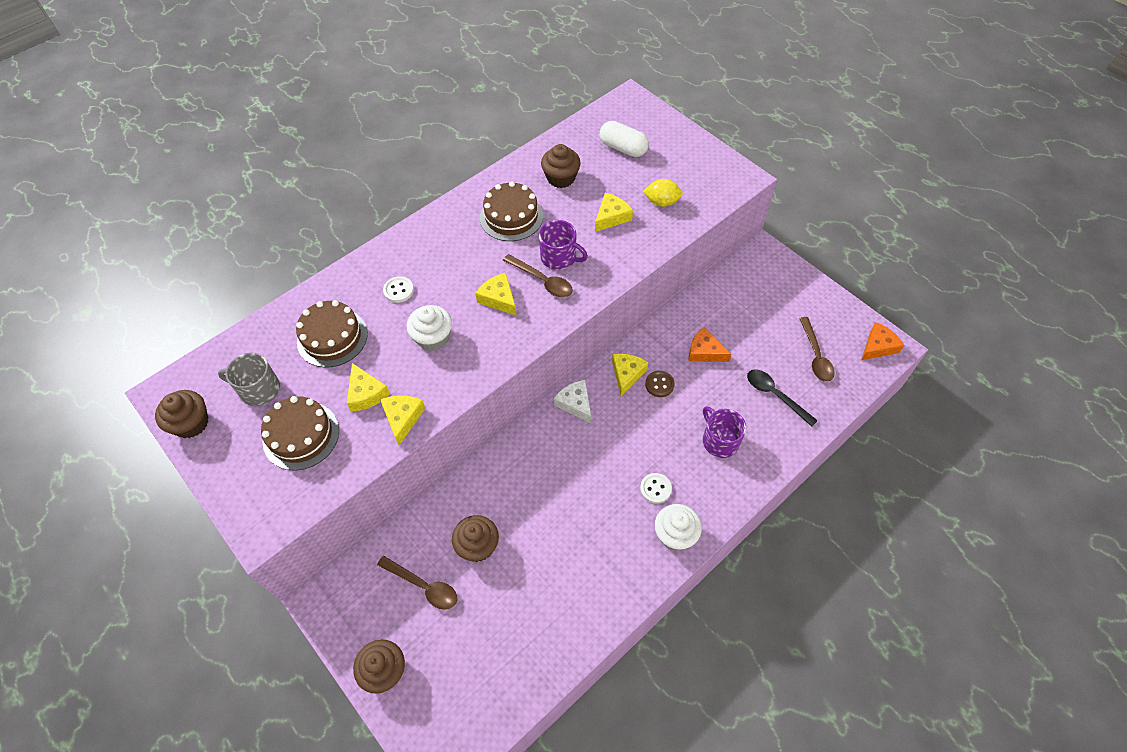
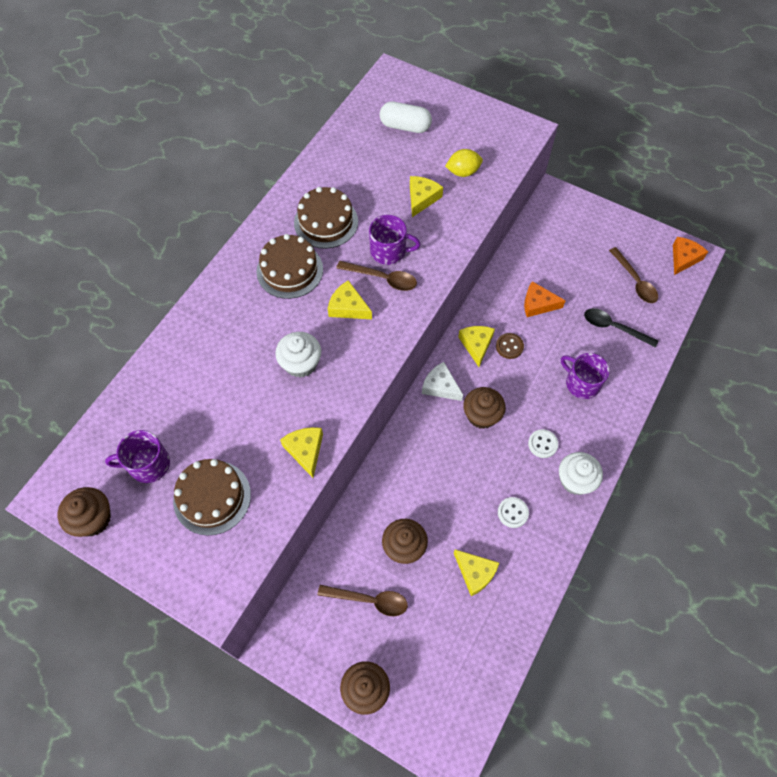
camera: 20 degrees left, 5 degrees up
(259, 389) = (148, 464): grey mug -> purple mug
(332, 337) = (199, 391): brown cake -> brown cake (290, 270)
(366, 393) = (259, 437): yellow cheese -> yellow cheese (475, 573)
(398, 290) = (246, 325): white button -> white button (512, 513)
(561, 178) = (358, 171): brown cupcake -> brown cupcake (482, 415)

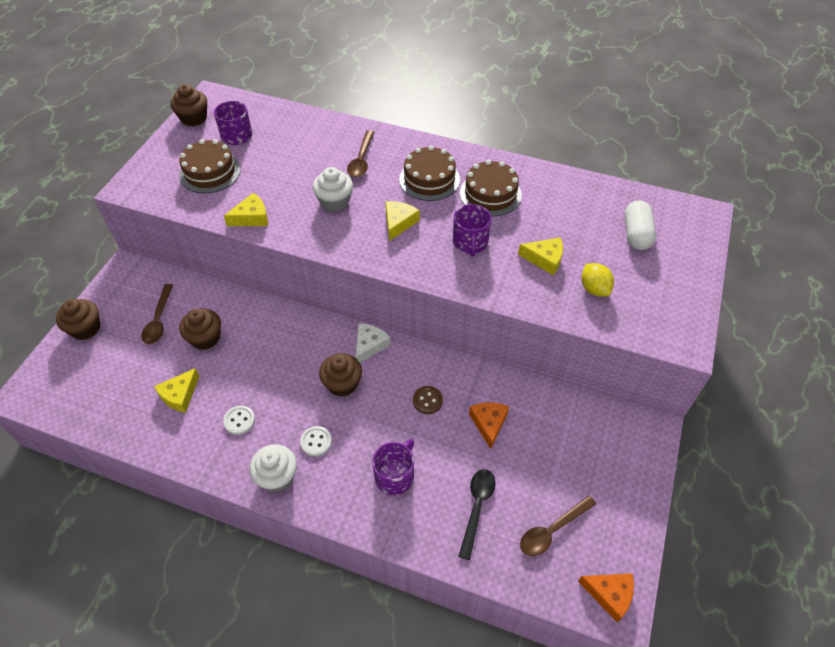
camera: 80 degrees right, 10 degrees down
(382, 278) = (436, 242): brown spoon -> brown spoon (361, 160)
(476, 345) = (423, 370): yellow cheese -> none

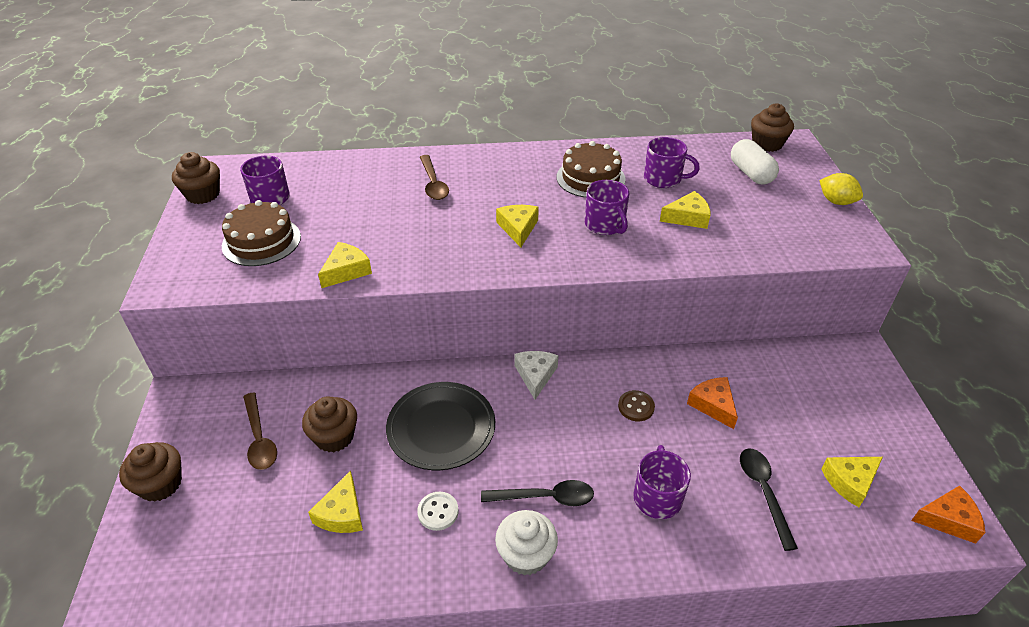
camera: 25 degrees left, 10 degrees down
(278, 360) = (441, 428): none -> black plate
(316, 442) = (545, 497): white button -> black spoon
(334, 201) = (432, 229): white cupcake -> none
(342, 384) = (532, 425): brown cupcake -> brown cupcake (767, 144)
(429, 179) = (519, 182): brown cake -> none
(552, 214) = (663, 179): none -> purple mug
(552, 530) = (850, 482): brown spoon -> yellow cheese
(594, 289) = (753, 228): yellow lemon -> yellow lemon (836, 201)

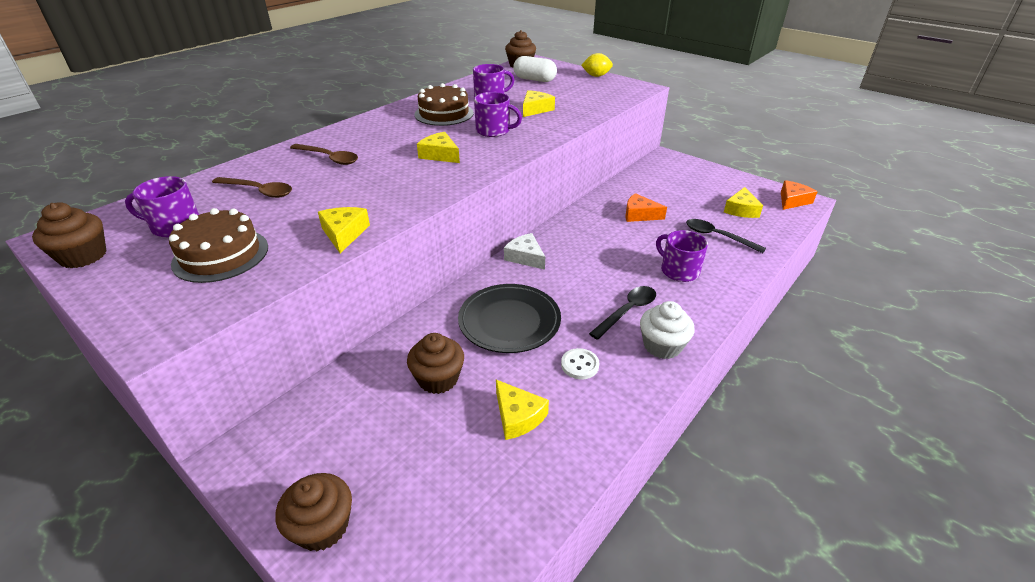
camera: 45 degrees left, 5 degrees down
(259, 439) = (373, 425): brown spoon -> brown spoon (258, 191)
(636, 407) = (605, 238): brown button -> none

